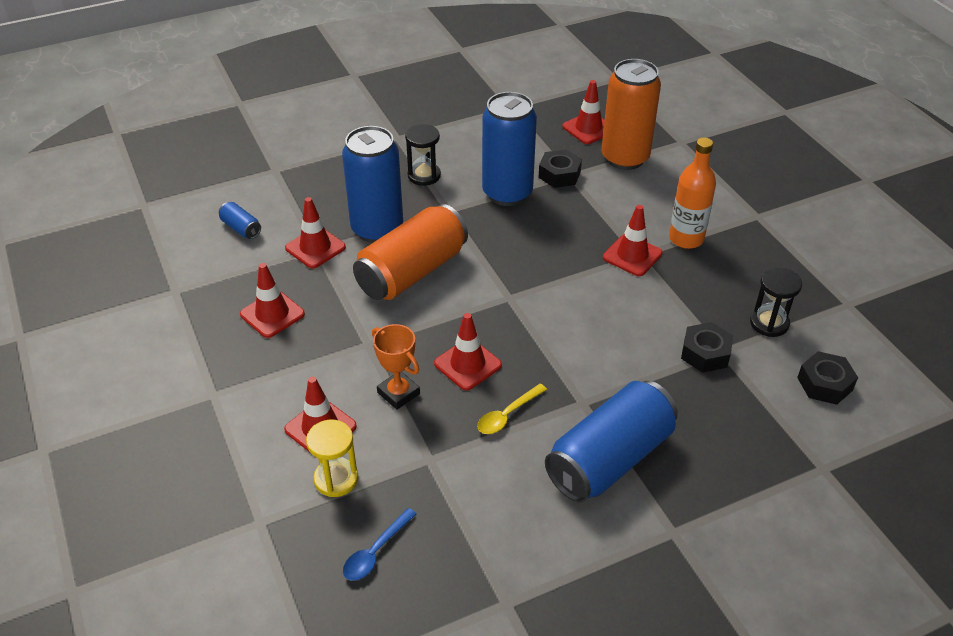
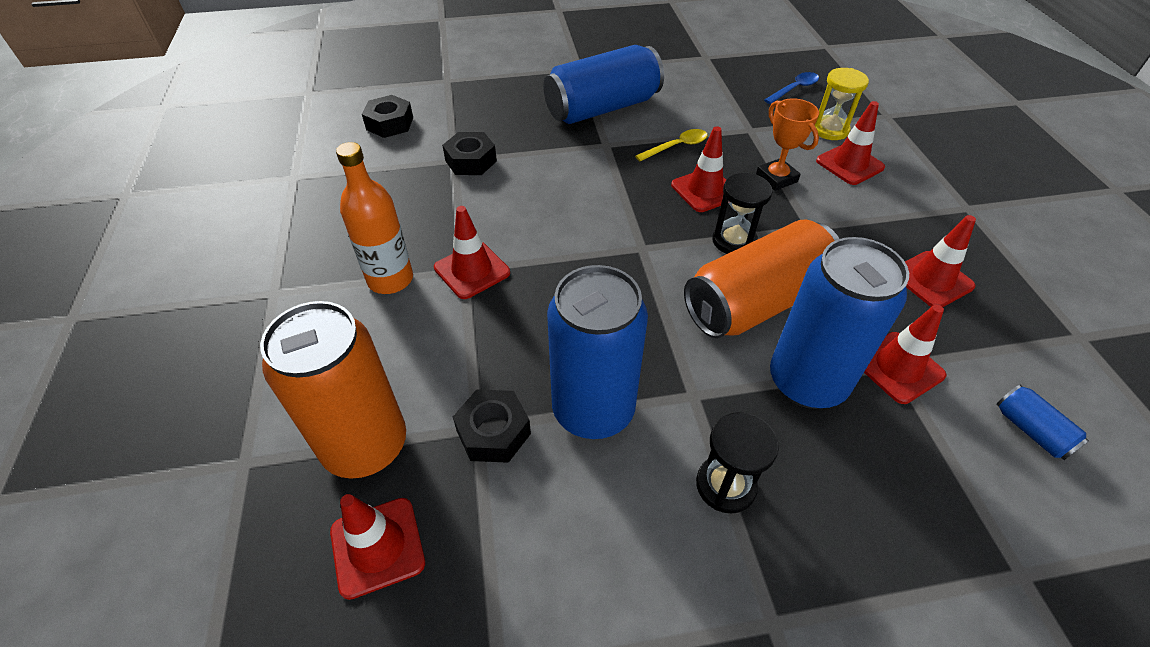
camera: 165 degrees left, 5 degrees up
(769, 323) = (388, 174): black hourglass -> black hourglass (734, 241)

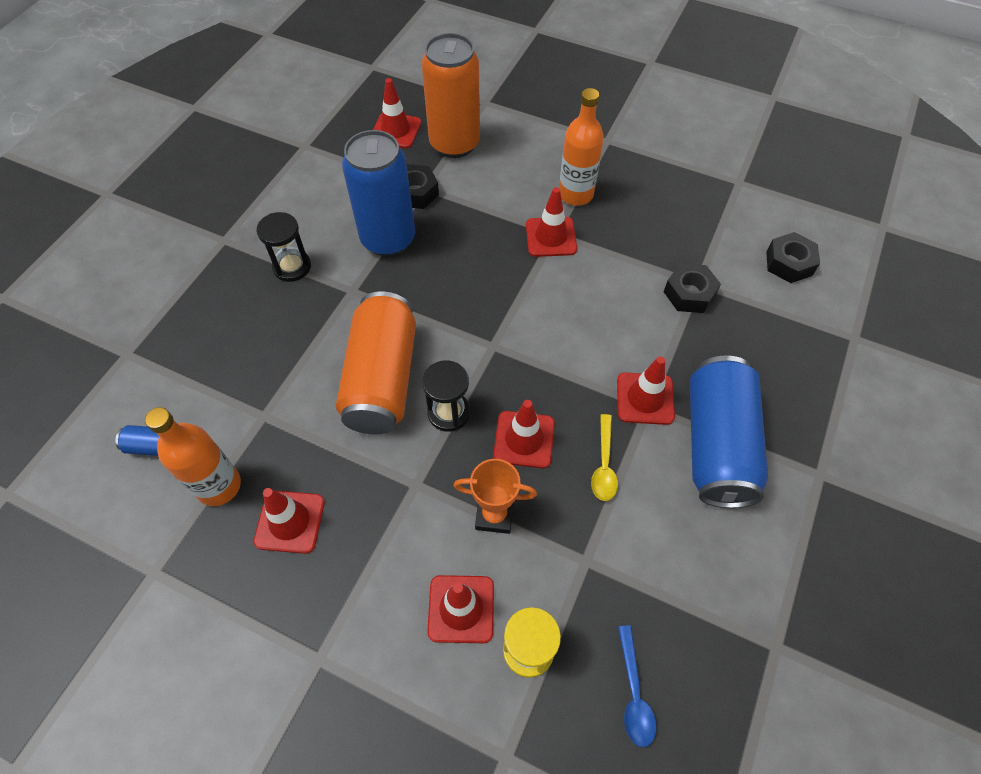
camera: 125 degrees right, 10 degrees up
(807, 382) = (303, 354): blue can -> none
(898, 367) = (260, 416): red traffic cone -> red traffic cone (645, 398)
(980, 347) = (219, 486): none -> orange bottle

